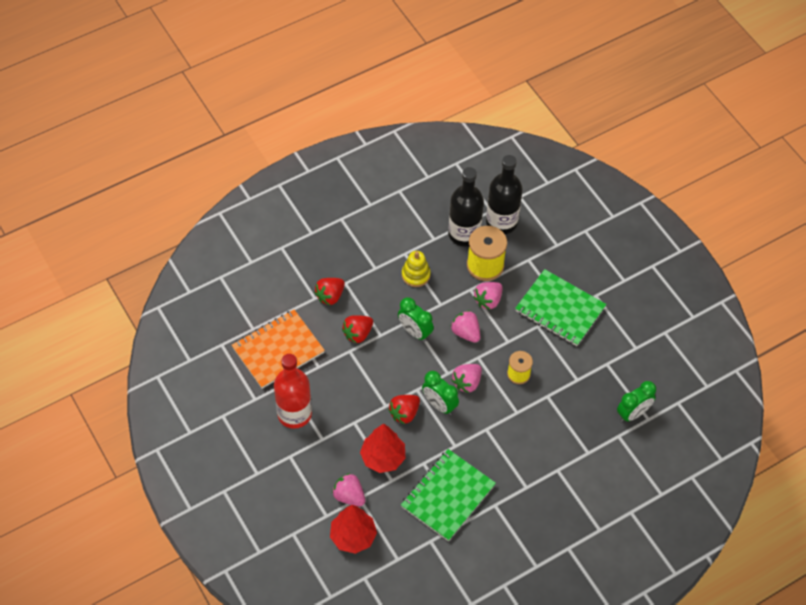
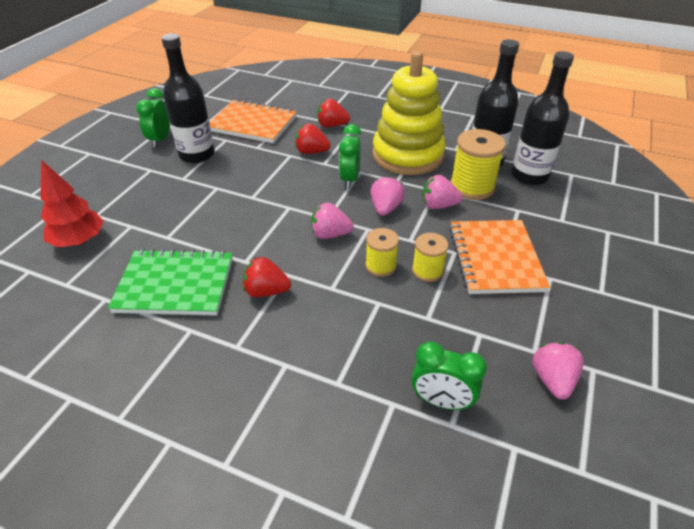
camera: 55 degrees right, 15 degrees down
(294, 414) = (197, 155): red bottle -> black bottle
(349, 496) = (128, 218): pink strawberry -> pink strawberry (552, 380)
(383, 457) = (190, 220): red tree -> none
(404, 413) = (254, 211): red strawberry -> red strawberry (266, 291)
(415, 275) = (407, 155): yellow stacking toy -> yellow stacking toy, size x2.28
(439, 405) = (285, 228): green clock -> green clock (160, 140)
(542, 352) = (427, 271): none -> yellow spool
(560, 309) = (495, 258): green notebook -> orange notebook

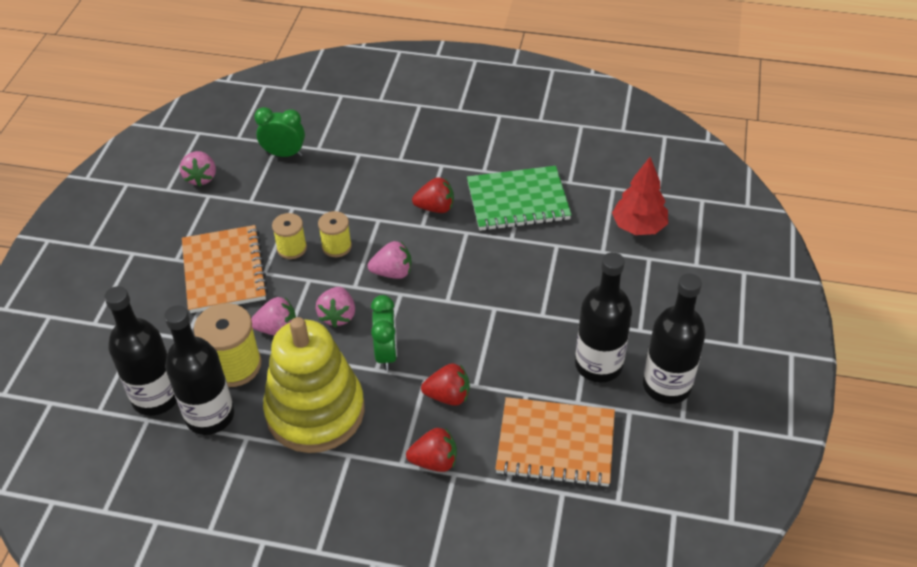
camera: 170 degrees right, 5 degrees up
(160, 140) = (666, 386): green clock -> black bottle

